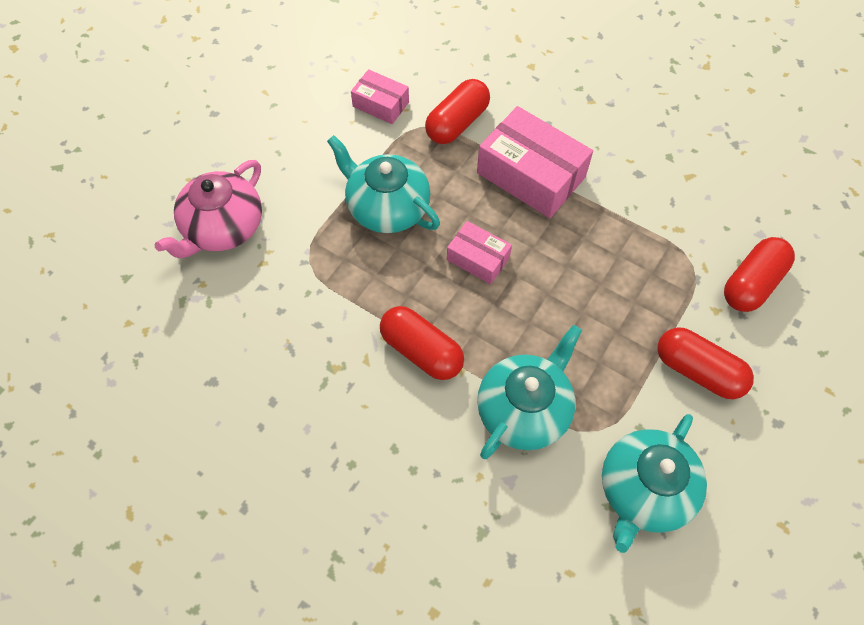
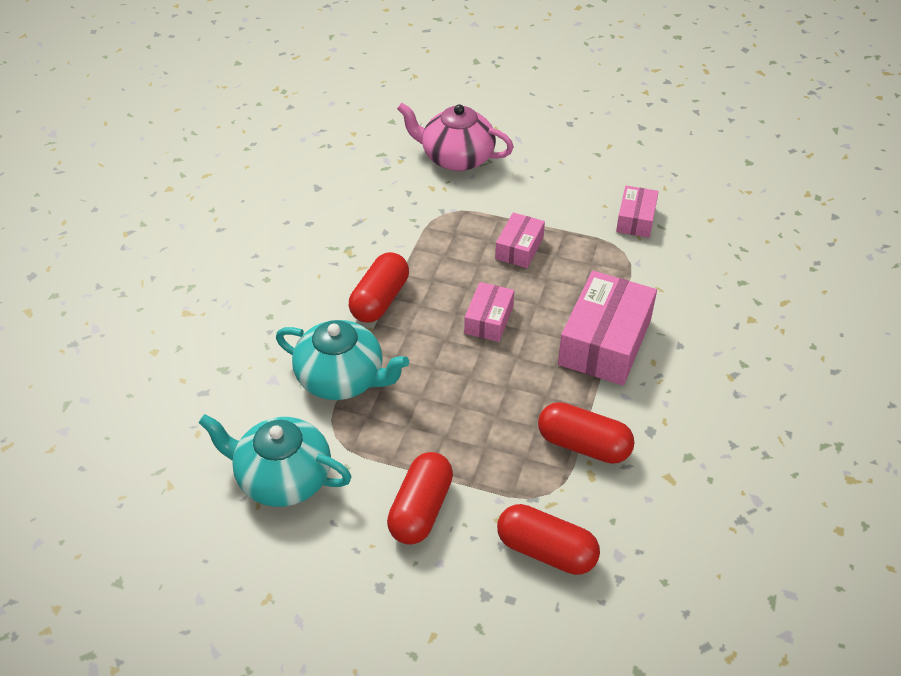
camera: 75 degrees right, 15 degrees down
(387, 207) = (519, 248): turquoise teapot -> pink box
(457, 123) = (642, 276): red capsule -> red capsule (583, 445)

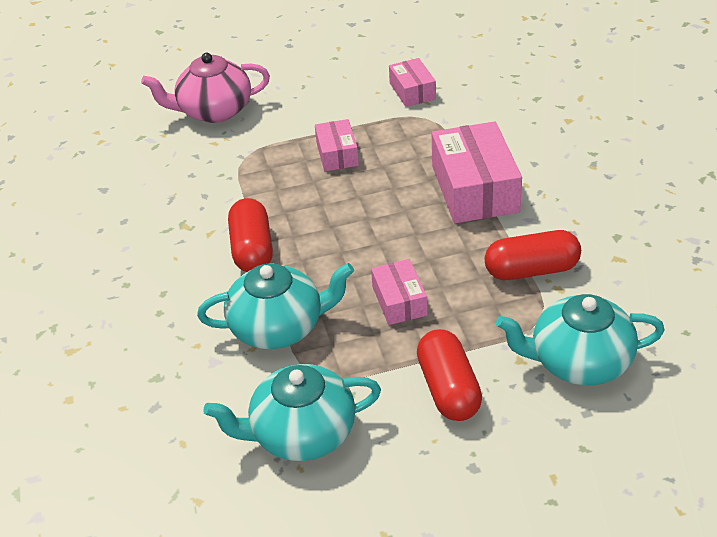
camera: 30 degrees left, 5 degrees down
(489, 320) = (364, 218): pink box -> pink box (399, 301)
(546, 551) = (579, 361): red capsule -> turquoise teapot

